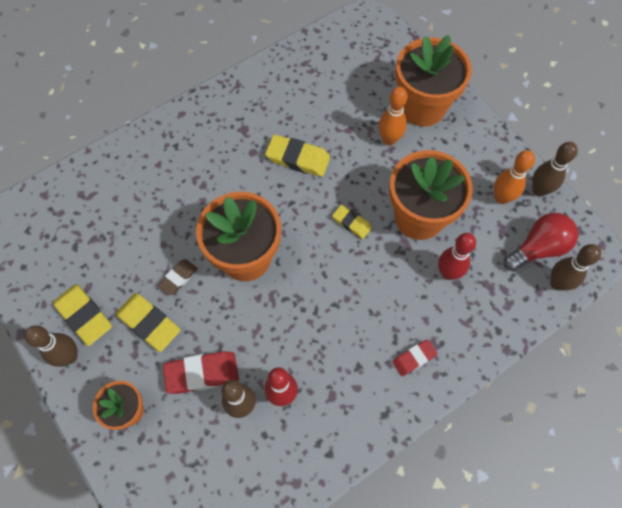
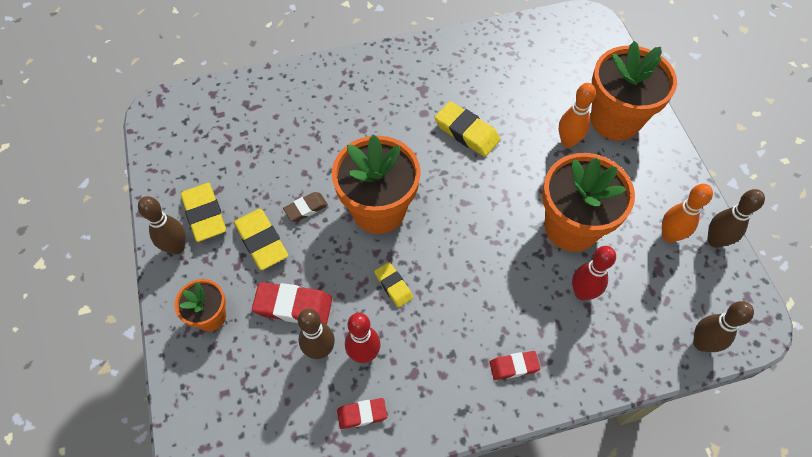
camera: 20 degrees right, 5 degrees down
(300, 449) = (362, 414): none -> red eraser
(351, 223) = (498, 211): yellow eraser -> yellow eraser (393, 286)
(538, 248) = (692, 299): red light bulb -> none

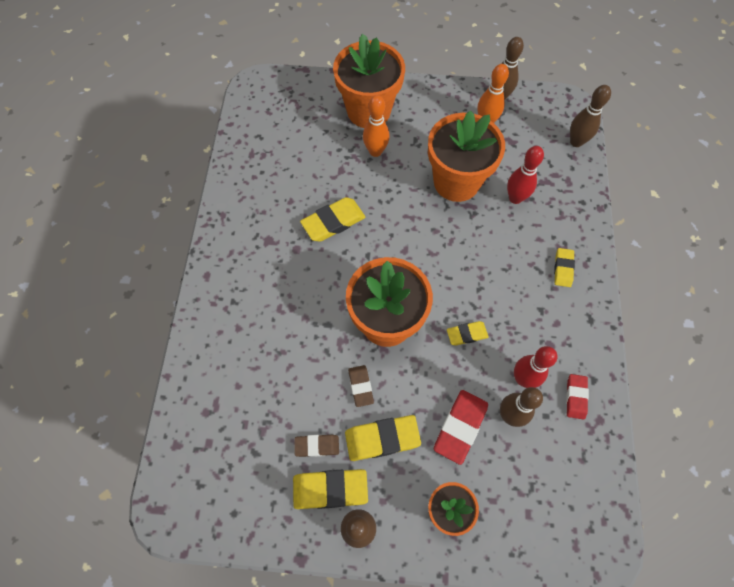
camera: 70 degrees left, 5 degrees up
(240, 192) = (317, 446): none -> brown eraser
(514, 366) = (563, 269): red eraser -> yellow eraser

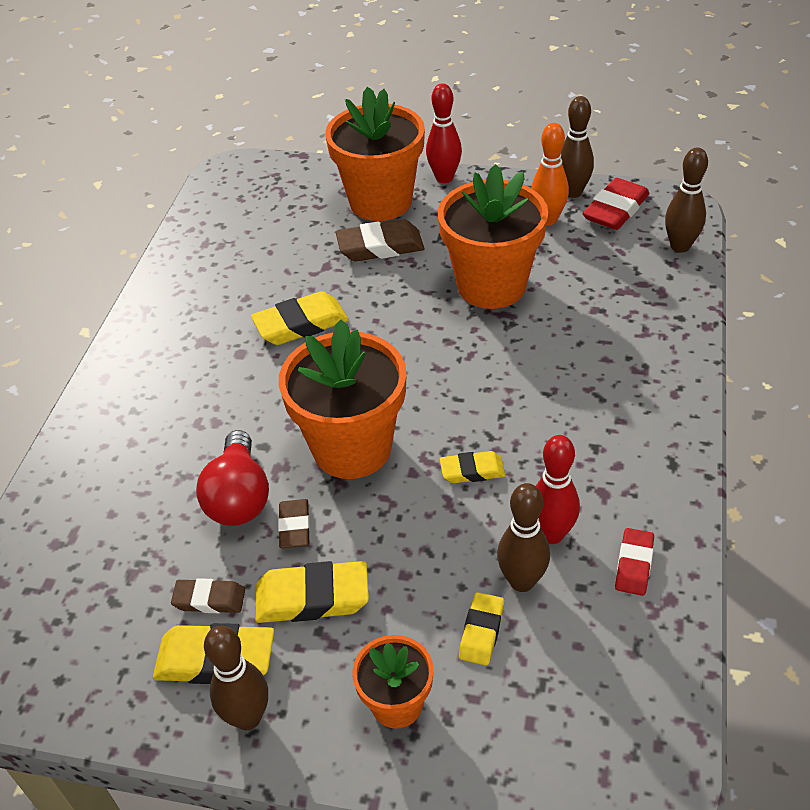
camera: 10 degrees right, 20 degrees down
(320, 366) = (239, 497): none -> red light bulb
(375, 151) = (380, 247): orange bowling pin -> brown eraser
(460, 427) = (439, 591): red eraser -> red eraser (615, 210)
(515, 198) = (577, 308): red bowling pin -> red bowling pin (444, 178)
(563, 269) = (637, 397): yellow eraser -> yellow eraser (481, 631)

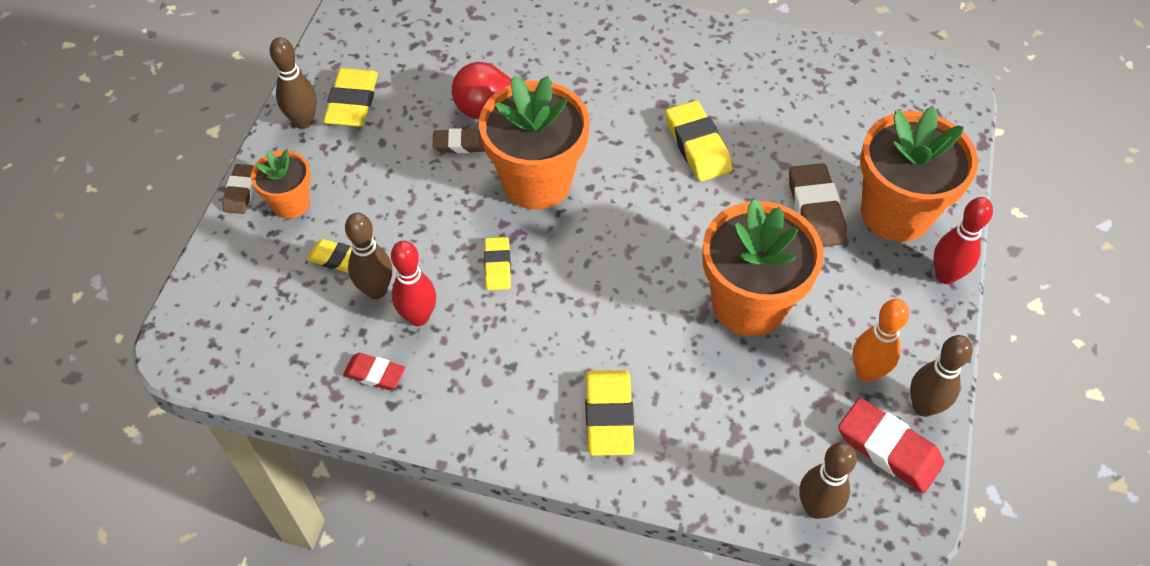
camera: 90 degrees right, 10 degrees up
(209, 599) = (403, 96): brown eraser -> brown eraser (241, 192)
(312, 598) = (391, 155): yellow eraser -> yellow eraser (609, 416)

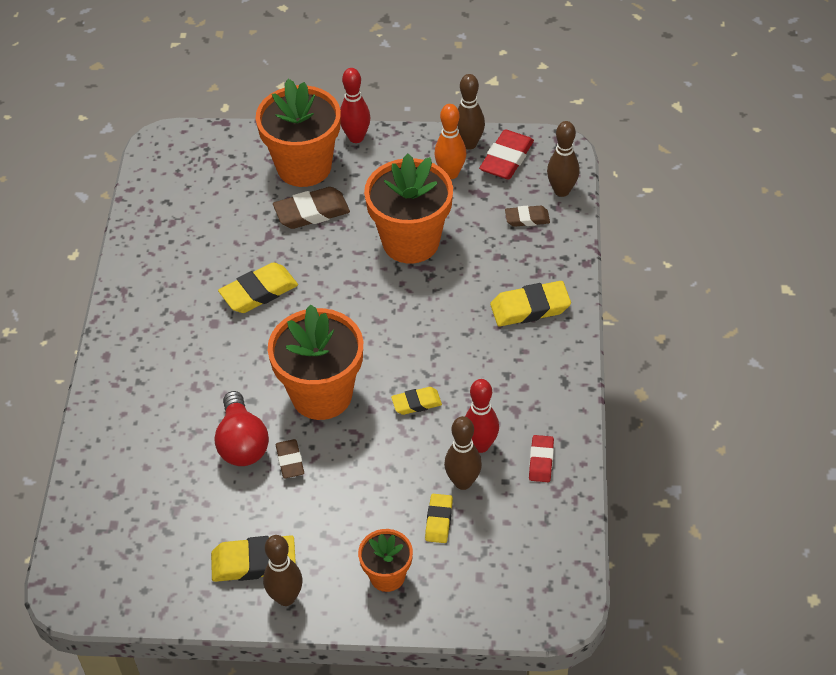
camera: 100 degrees left, 5 degrees down
(241, 192) = (383, 622): brown eraser -> brown eraser (527, 219)

